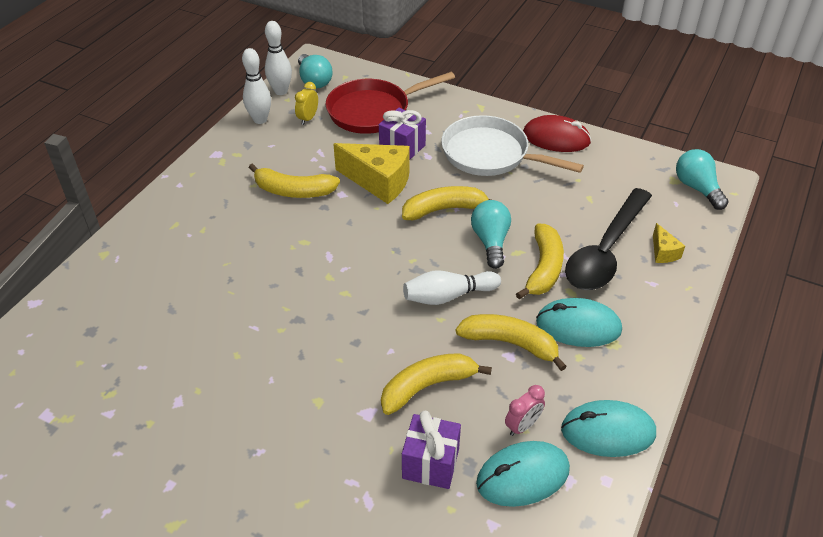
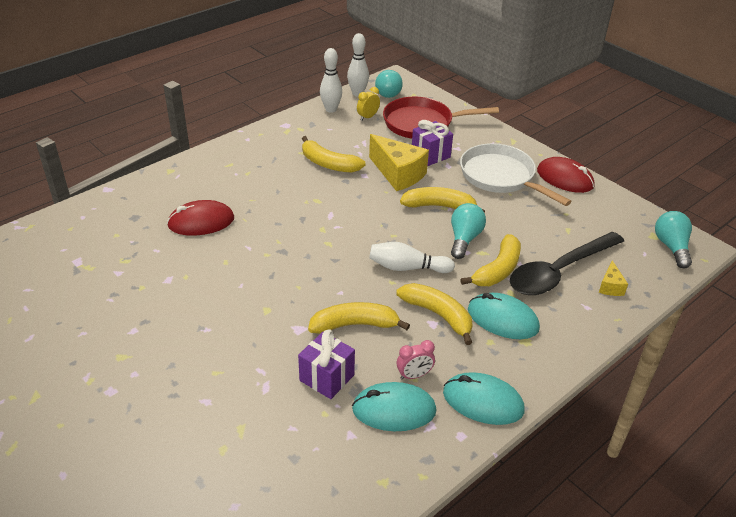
camera: 20 degrees right, 5 degrees down
(179, 311) = (201, 222): none -> red mouse

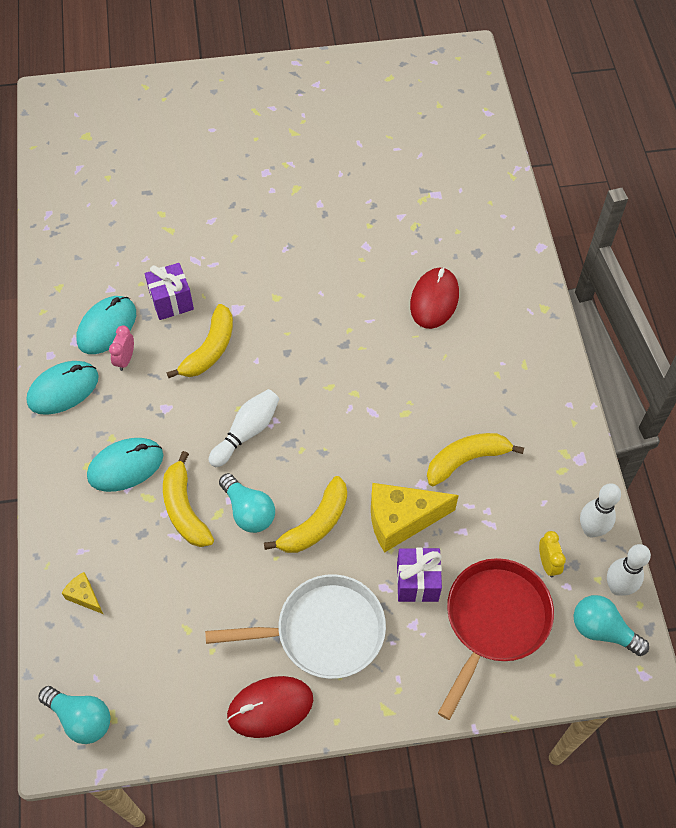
camera: 125 degrees right, 20 degrees up
(438, 315) = (171, 418): yellow banana -> none
(559, 271) = (139, 565): black spoon -> none

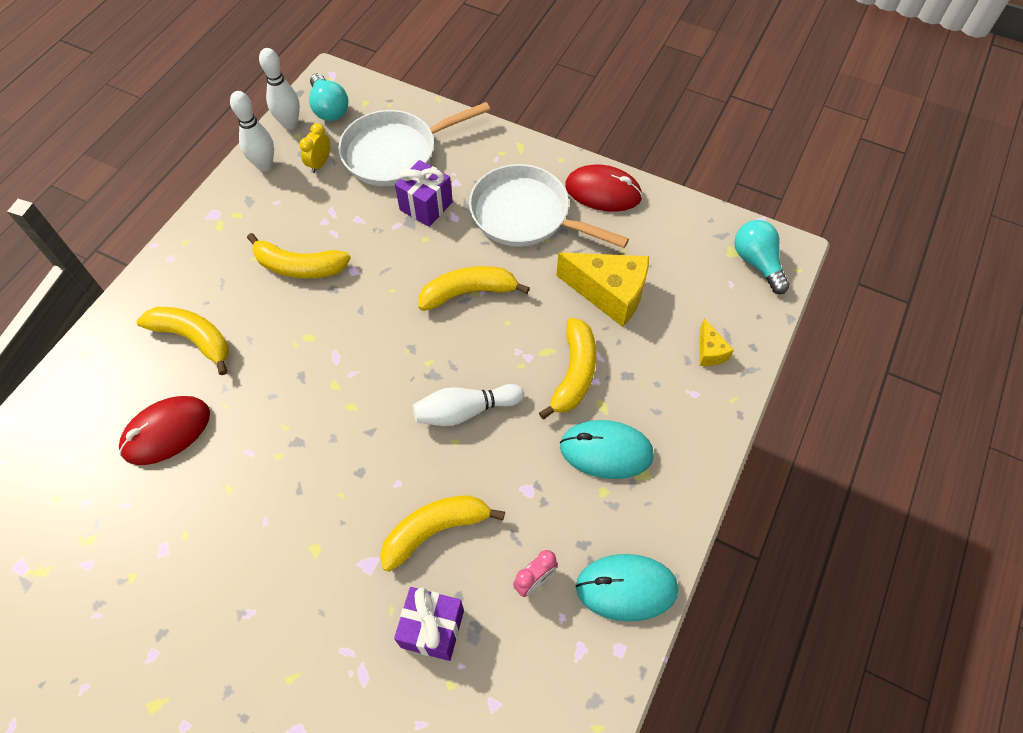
camera: 145 degrees left, 0 degrees up
(107, 327) = (530, 644): turquoise mouse -> none
(248, 511) = (517, 337): turquoise light bulb -> none
(401, 520) = (396, 254): yellow cheese -> yellow cheese (609, 294)
(483, 362) = (193, 339): none -> yellow banana
(494, 621) = (396, 152): red pan -> white pan

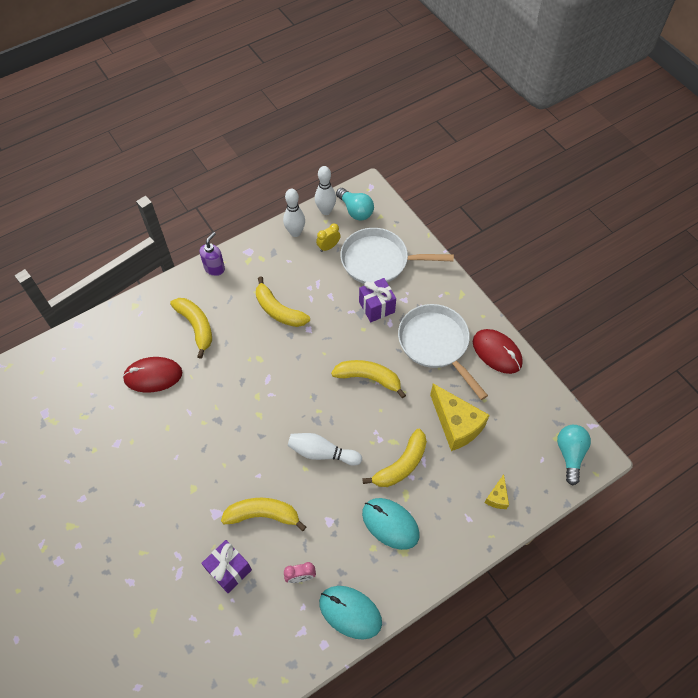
camera: 30 degrees right, 0 degrees up
(177, 255) = (214, 268): none -> purple soap dispenser
(329, 108) = (355, 210): turquoise light bulb -> turquoise light bulb turned 45 degrees counterclockwise

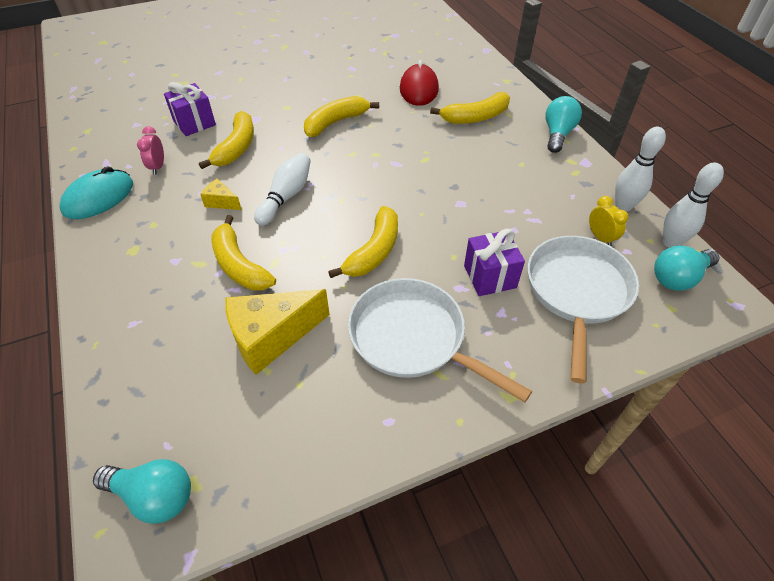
camera: 100 degrees right, 10 degrees down
(214, 268) = (557, 134): purple soap dispenser -> turquoise light bulb
(278, 310) = (492, 180): yellow banana -> yellow banana (336, 122)
(390, 524) = (171, 243): turquoise mouse -> none
(436, 344) = (413, 338): white pan -> white pan turned 120 degrees counterclockwise
(497, 352) = (381, 426): red mouse -> none
(497, 497) = (142, 364): yellow cheese -> yellow cheese (221, 202)

